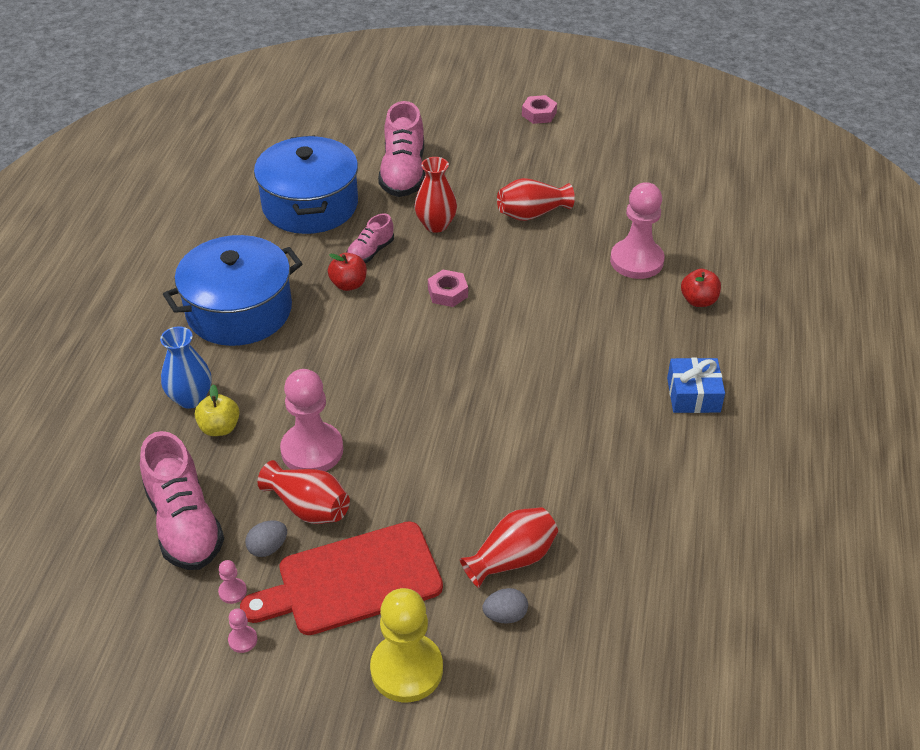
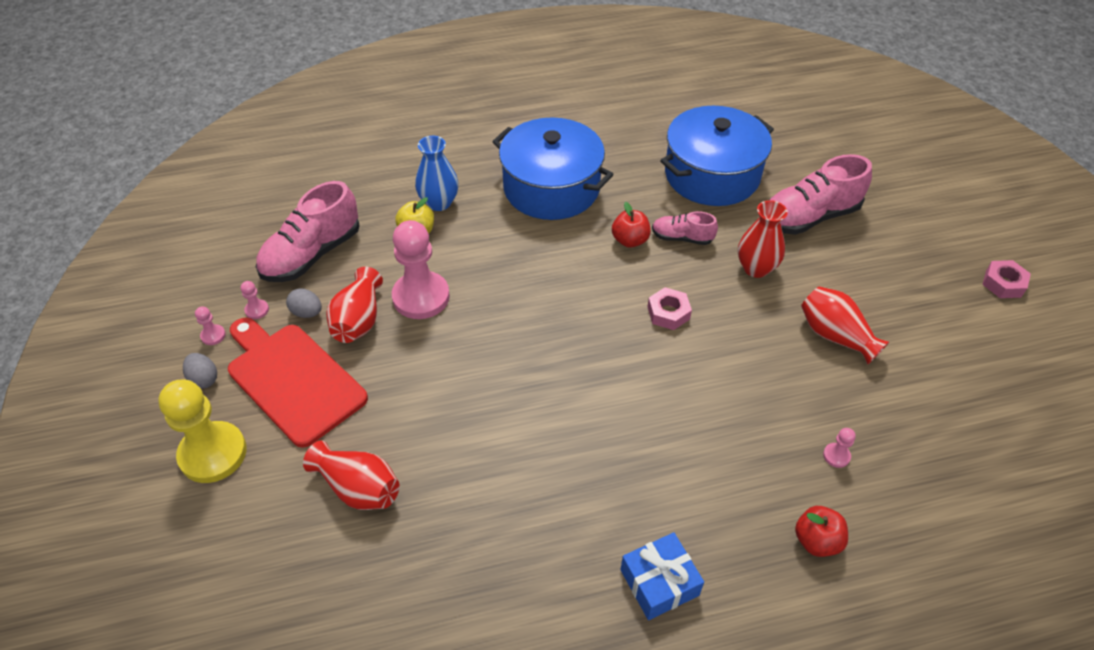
camera: 65 degrees right, 5 degrees up
(505, 615) = (291, 506): grey egg -> grey egg (204, 379)
(636, 261) = (836, 456): pink pawn -> pink pawn, size x0.40

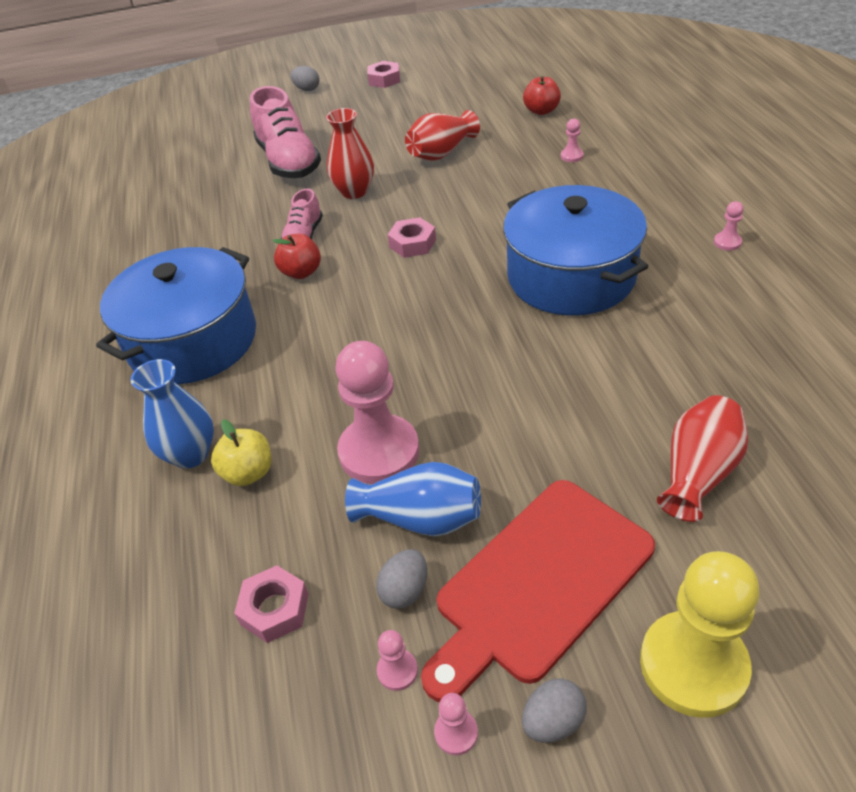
camera: 85 degrees left, 5 degrees down
(312, 254) = (274, 609): pink shoe -> pink nut
(358, 320) = (421, 518): red vase -> blue vase
(659, 582) = (727, 242): blue gift -> pink pawn
(712, 175) = (209, 218): blue pot -> blue pot (571, 276)
(816, 541) = (656, 167): red apple -> red apple (541, 111)
(966, 218) = (307, 89): none -> grey egg

